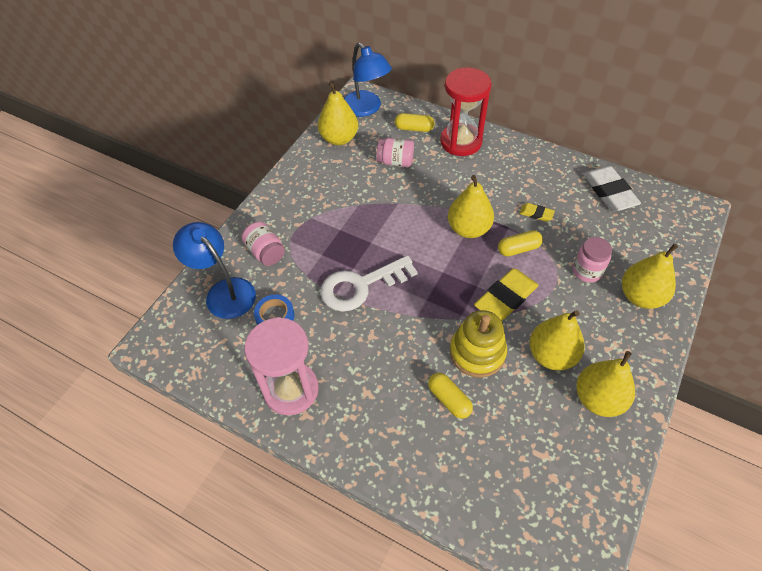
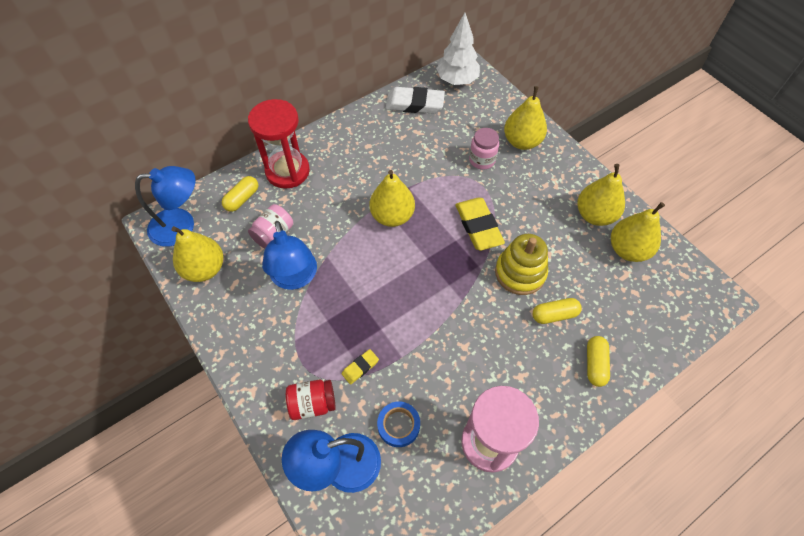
camera: 65 degrees left, 5 degrees up
(266, 252) = (312, 403): pink jar -> red jar
(360, 286) = (405, 331): white key -> none
(365, 193) = (295, 278): none -> blue lamp
(518, 249) = (434, 192): yellow capsule -> yellow capsule (595, 364)
(536, 214) = (406, 161): yellow eraser -> yellow eraser (360, 367)
(551, 355) = (545, 224): yellow pear -> yellow pear (628, 250)
(671, 212) = (457, 80): none -> white tree

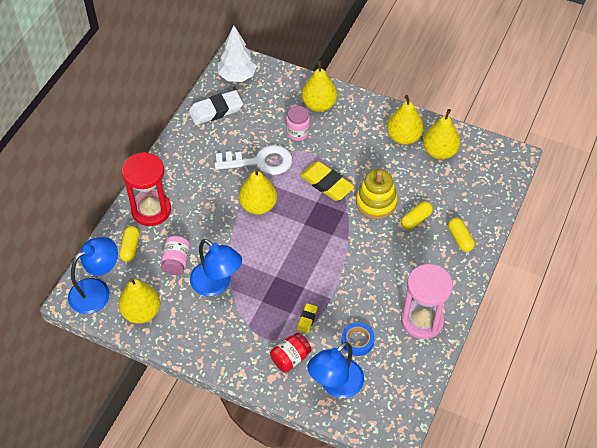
camera: 30 degrees left, 5 degrees down
(424, 172) = (260, 162): none -> white key

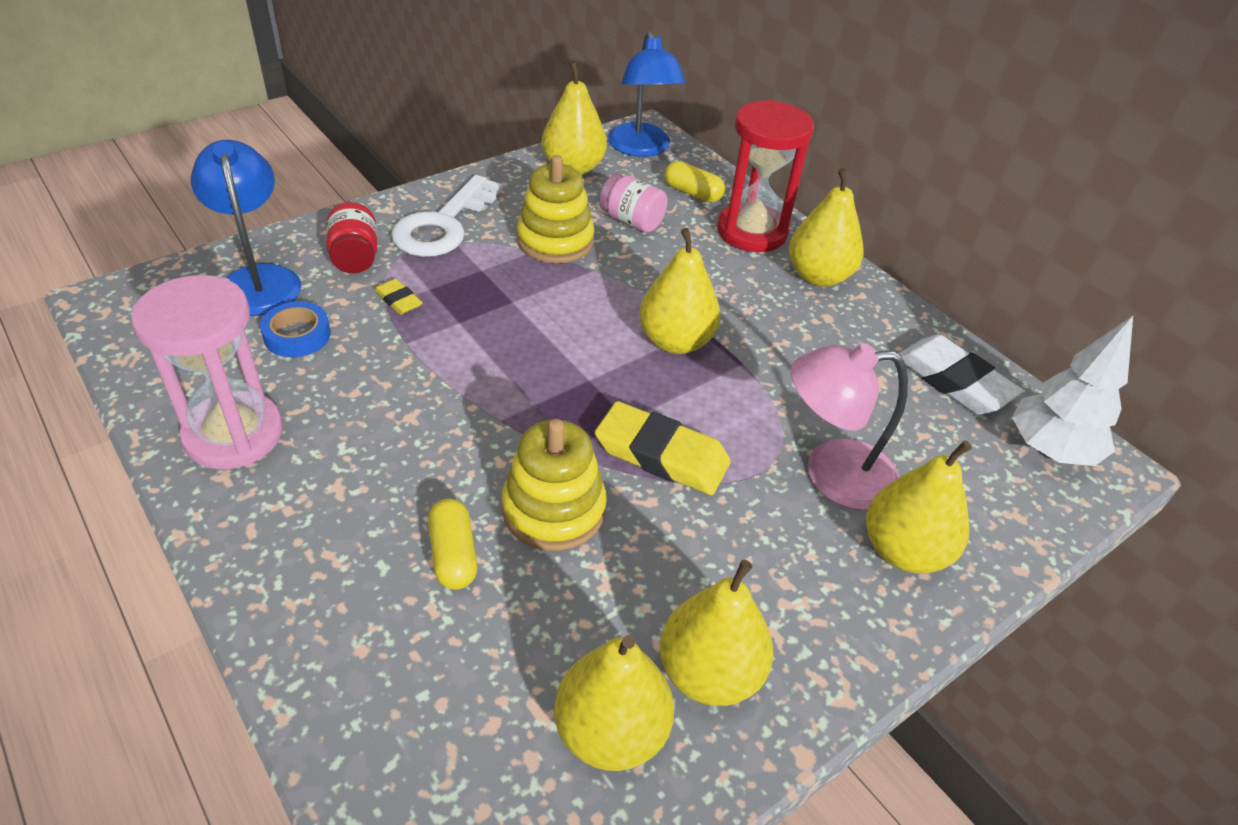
camera: 115 degrees right, 10 degrees down
(172, 173) = (818, 276): none -> yellow pear
(216, 110) = (953, 381): white eraser -> white eraser turned 45 degrees counterclockwise
(217, 284) = (555, 241): blue lamp -> yellow stacking toy
(260, 162) = (781, 386): white key -> white key (443, 225)
(298, 132) = (831, 474): pink jar -> pink lamp
(326, 183) = (661, 455): yellow eraser -> yellow eraser turned 45 degrees clockwise
(460, 238) = (332, 609): yellow capsule -> none

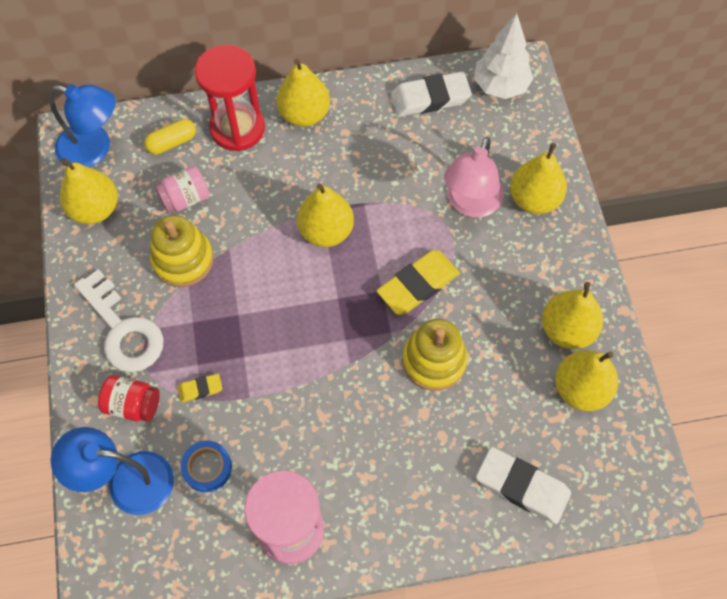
camera: 60 degrees left, 20 degrees up
(390, 696) = (522, 486): none -> white eraser
(453, 555) = (444, 426): yellow capsule -> none

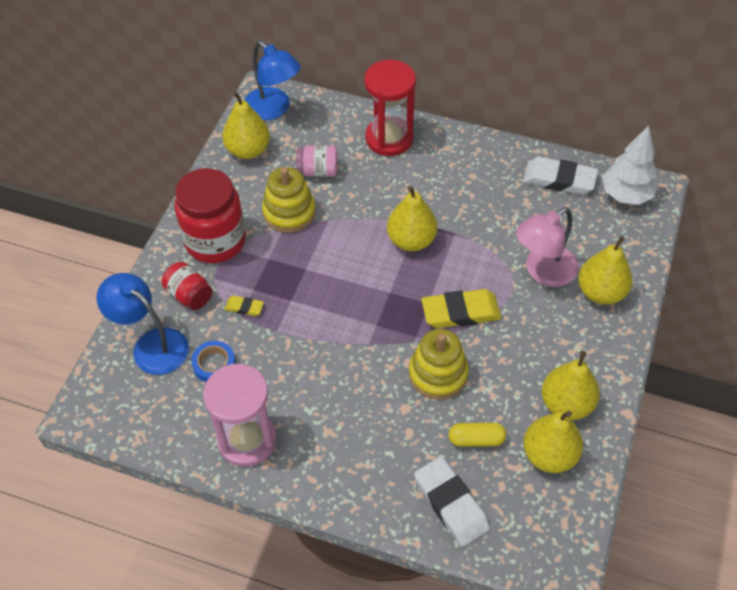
camera: 30 degrees right, 10 degrees down
(123, 330) = (215, 241): white key -> red jar
(172, 142) = (333, 128): yellow capsule -> yellow capsule (476, 439)
(304, 114) = (447, 150): yellow pear -> none

